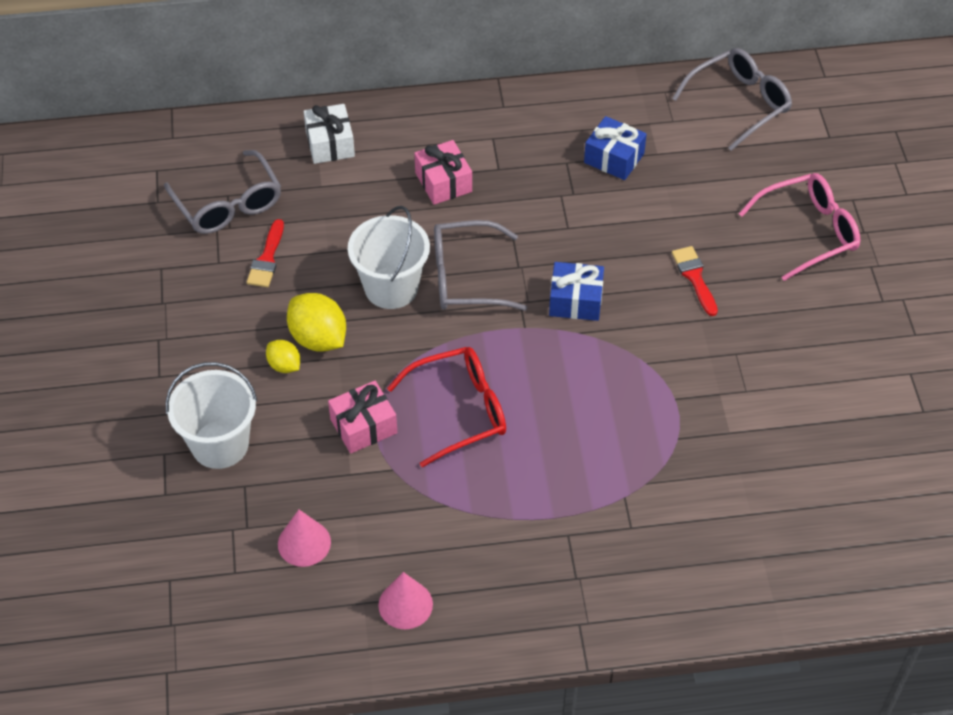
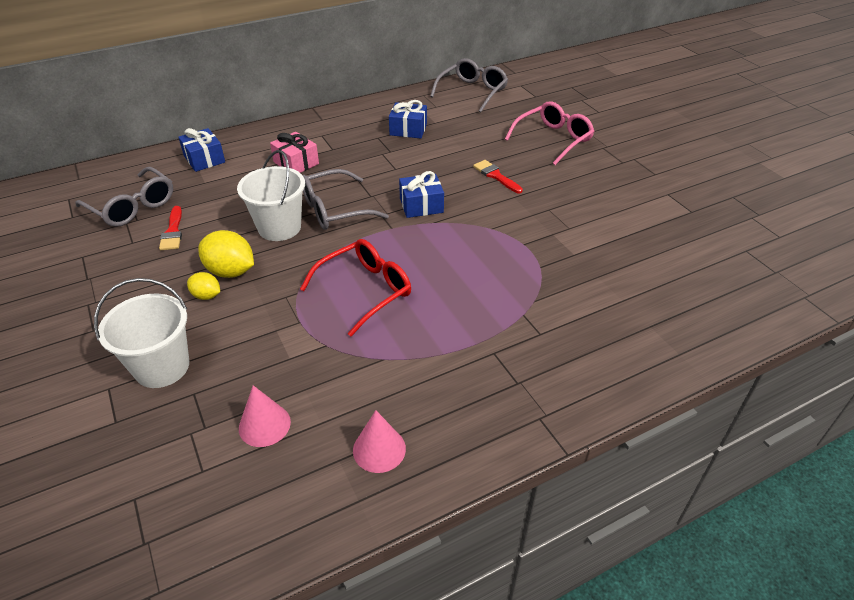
camera: 20 degrees left, 10 degrees down
(330, 144) = (204, 159): white gift -> blue gift
(363, 426) = (289, 321): pink gift -> none

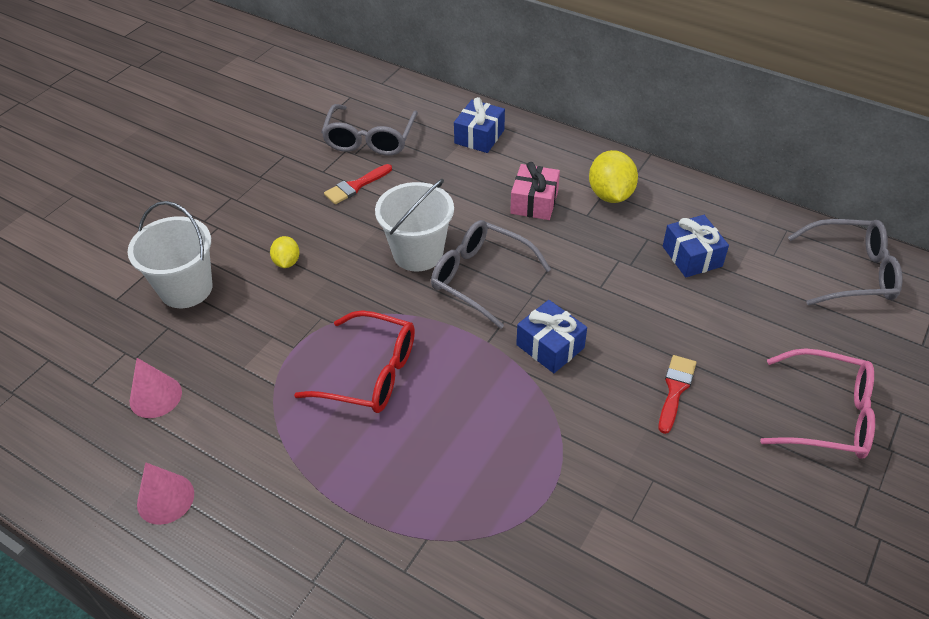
camera: 60 degrees right, 5 degrees up
(230, 271) = (329, 258): yellow lemon -> yellow lemon (610, 195)

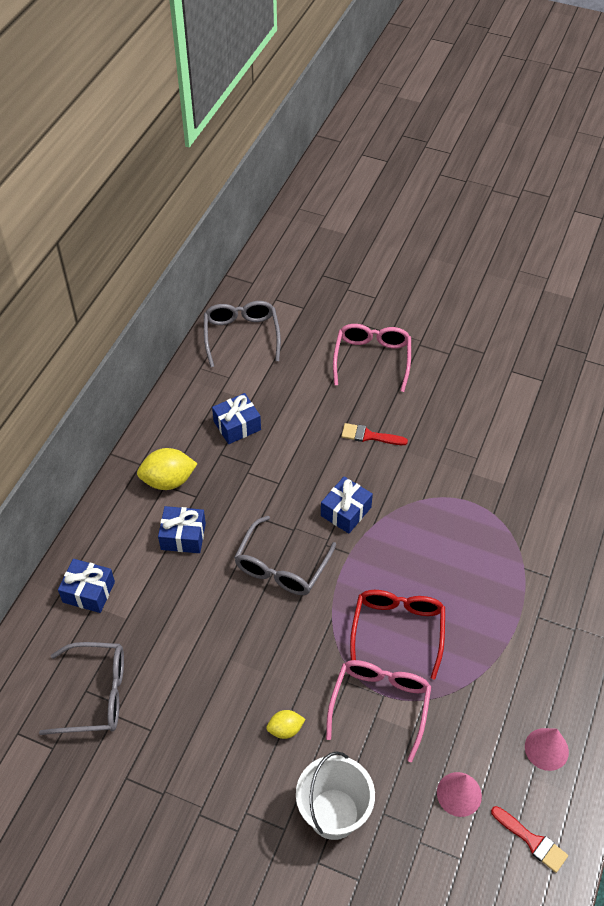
camera: 100 degrees left, 5 degrees up
(284, 342) = (380, 704): none -> pink glasses
(355, 186) = (172, 692): red brush -> red brush (532, 841)
(418, 253) = (259, 619): white bucket -> none
(534, 202) = (183, 536): pink gift -> blue gift

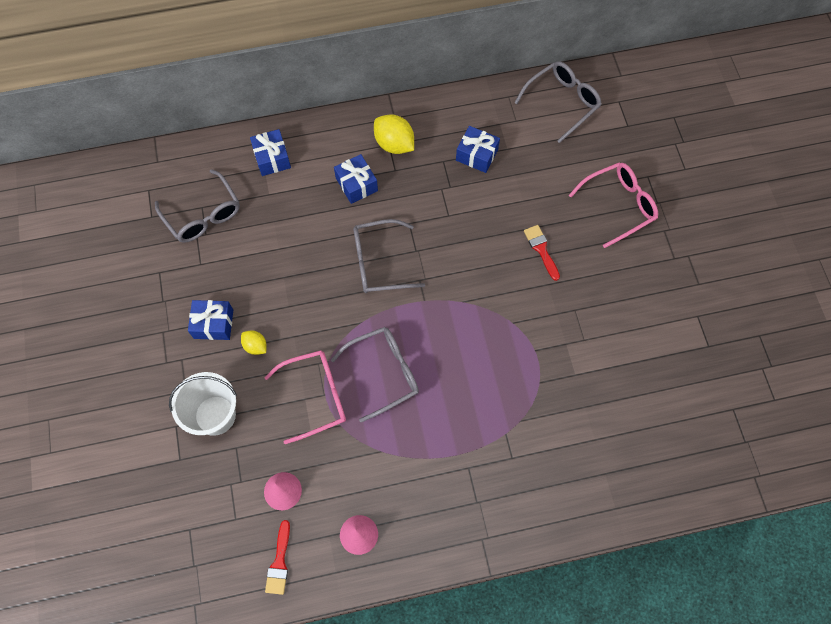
camera: 55 degrees right, 15 degrees up
(346, 511) = (459, 276): blue gift -> blue gift (213, 324)
(398, 630) = (384, 373): red glasses -> grey glasses

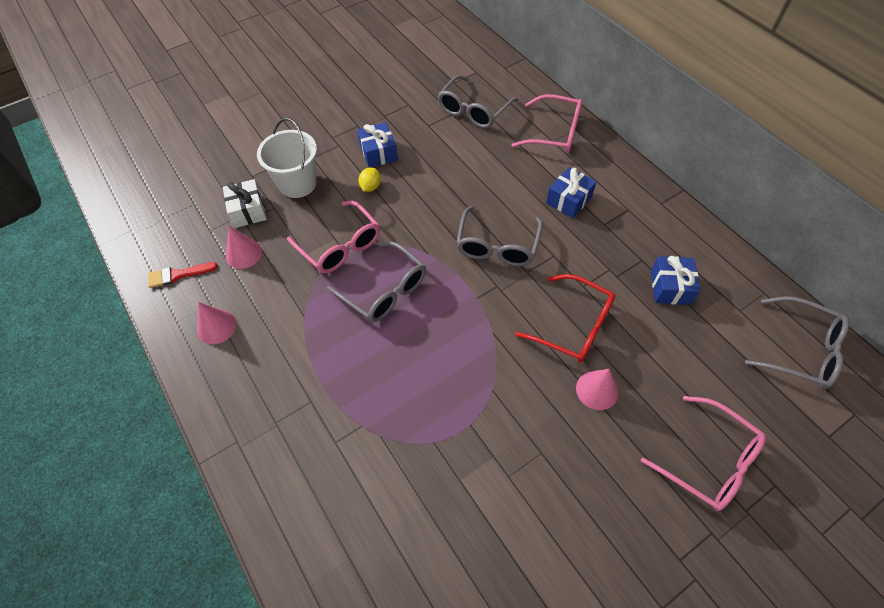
camera: 70 degrees right, 10 degrees down
(228, 474) = (248, 211): none -> white gift
(272, 158) = (555, 133): blue gift -> pink glasses
(379, 262) = (497, 246): grey glasses -> grey glasses turned 135 degrees counterclockwise
(394, 144) = (632, 213): yellow lemon -> none
(482, 239) = (574, 326): none -> red glasses
(541, 249) = (597, 390): red brush -> pink cone

